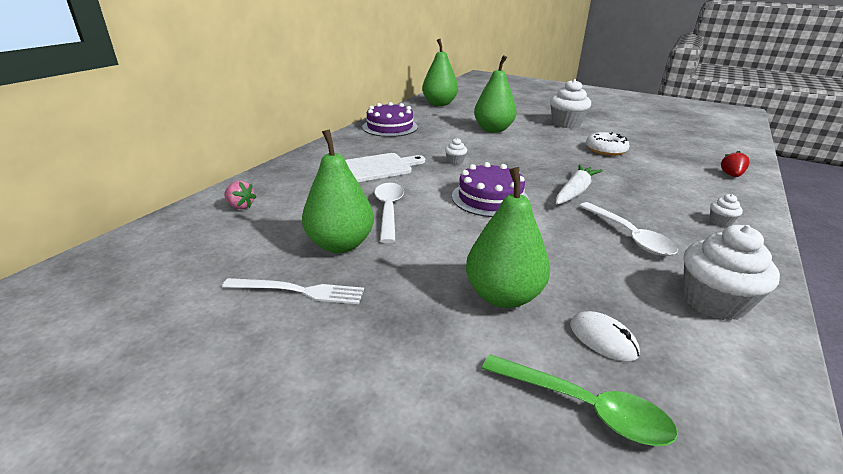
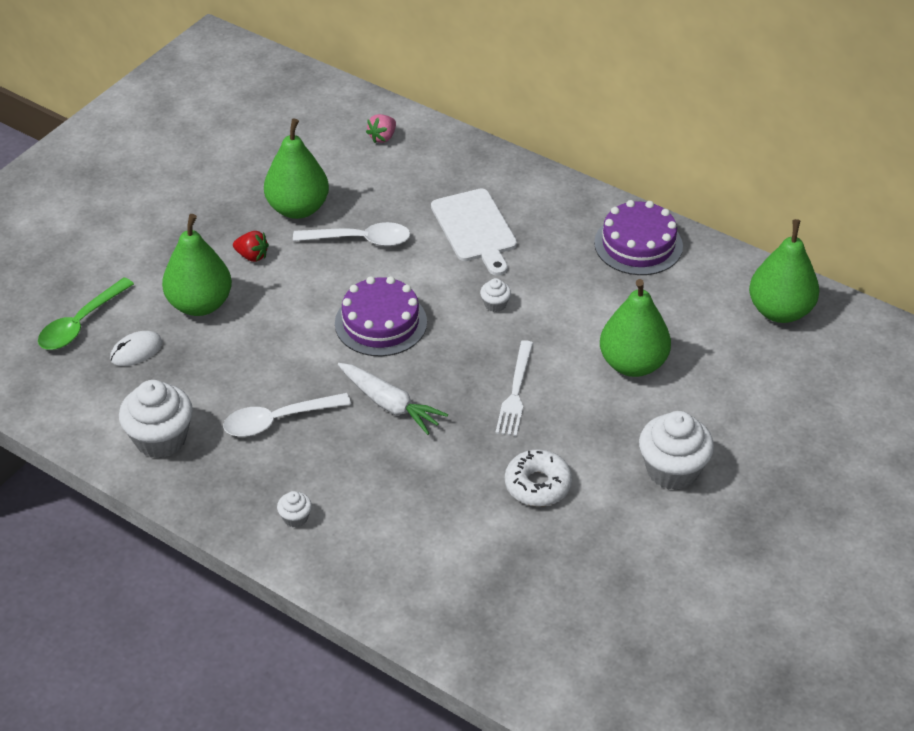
camera: 95 degrees right, 15 degrees up
(298, 291) = (232, 189): white fork -> white fork (515, 392)
(731, 175) = (429, 605): red strawberry -> red strawberry (252, 256)

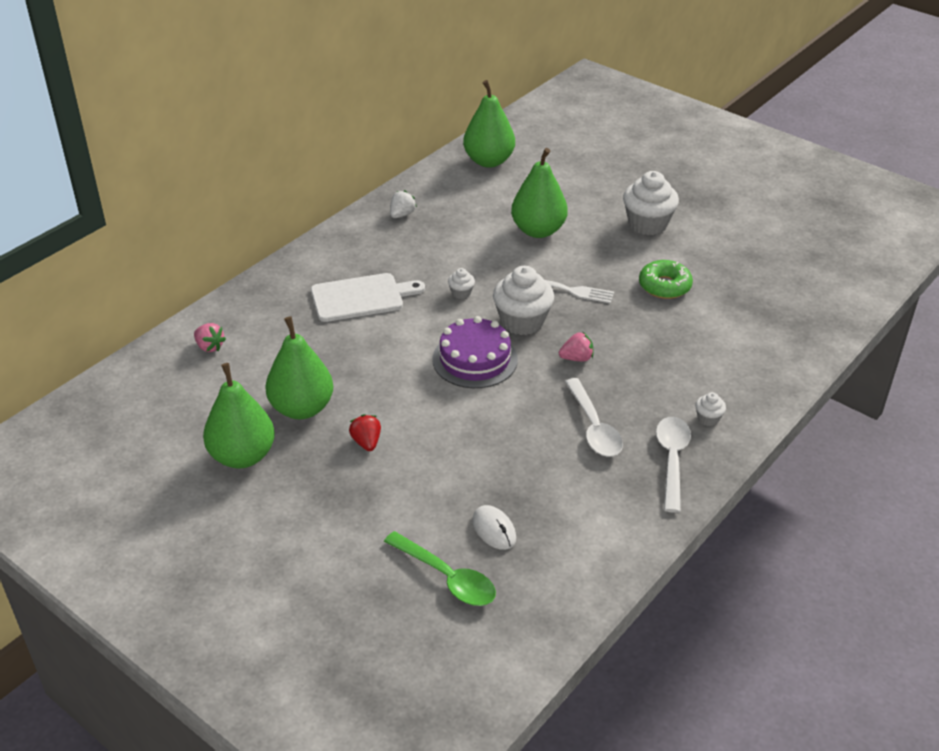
camera: 85 degrees left, 5 degrees down
(161, 439) = (616, 508): white cupcake -> white cupcake (522, 321)
(200, 304) = (431, 481): green pear -> green pear (242, 456)
(252, 256) = (366, 442): red strawberry -> red strawberry turned 45 degrees counterclockwise
(360, 240) = (359, 367): white spoon -> white spoon (672, 460)
(390, 404) = (576, 358): white carrot -> pink strawberry
(538, 485) = (664, 286): white donut -> green donut
(638, 244) = (402, 214): purple cake -> white strawberry

